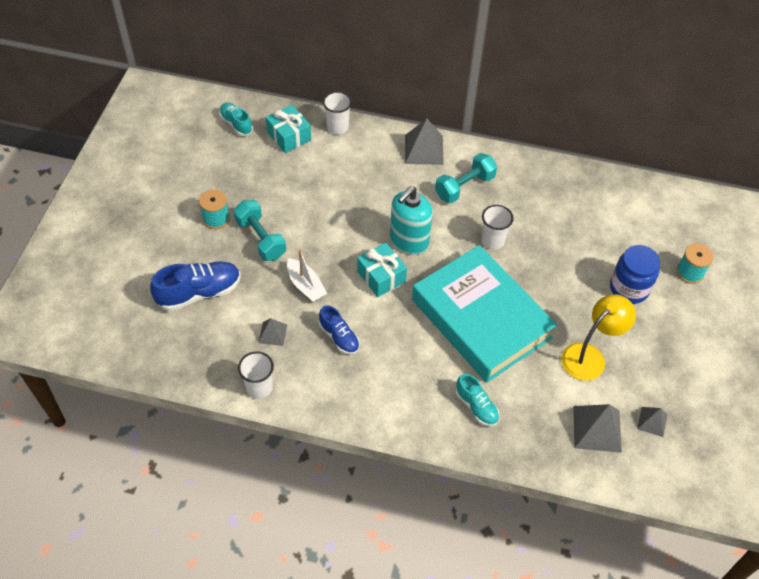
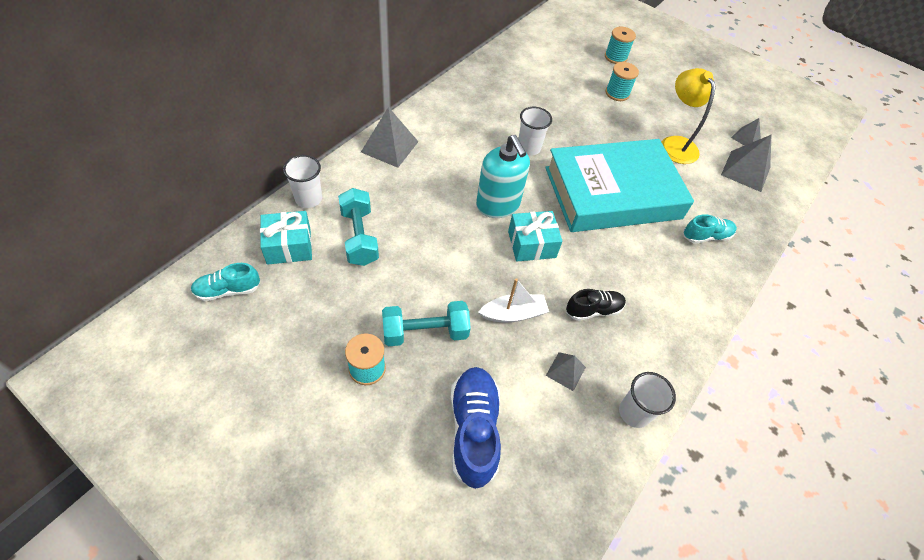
camera: 70 degrees left, 0 degrees up
(339, 337) = (593, 310): blue shoe -> black shoe
(464, 187) = (455, 139): turquoise dumbbell -> turquoise dumbbell (359, 237)
(629, 288) = (617, 93): blue jar -> turquoise spool

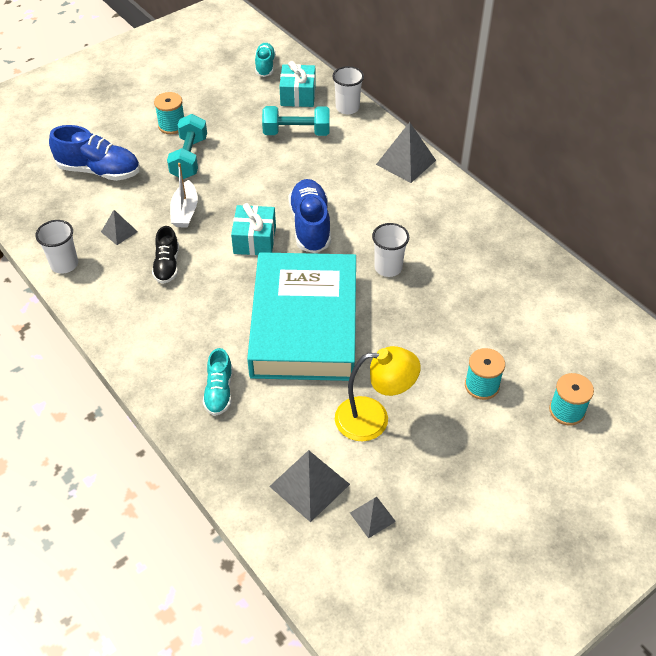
camera: 110 degrees right, 5 degrees down
(498, 205) = (310, 226): turquoise soap dispenser -> blue shoe

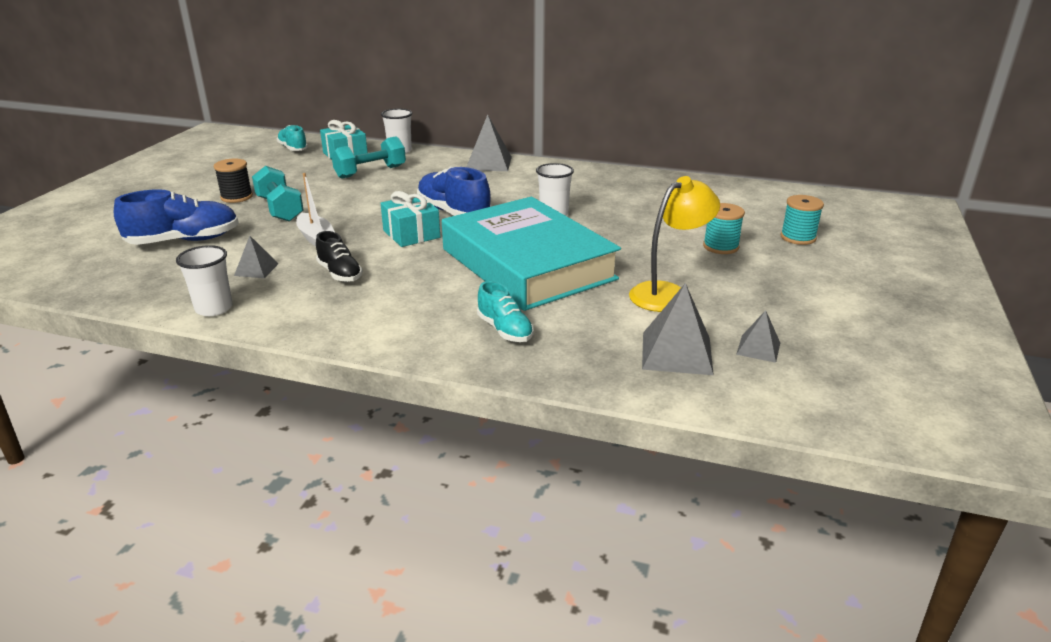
camera: 35 degrees left, 20 degrees down
(172, 125) = (236, 197): turquoise spool -> black spool

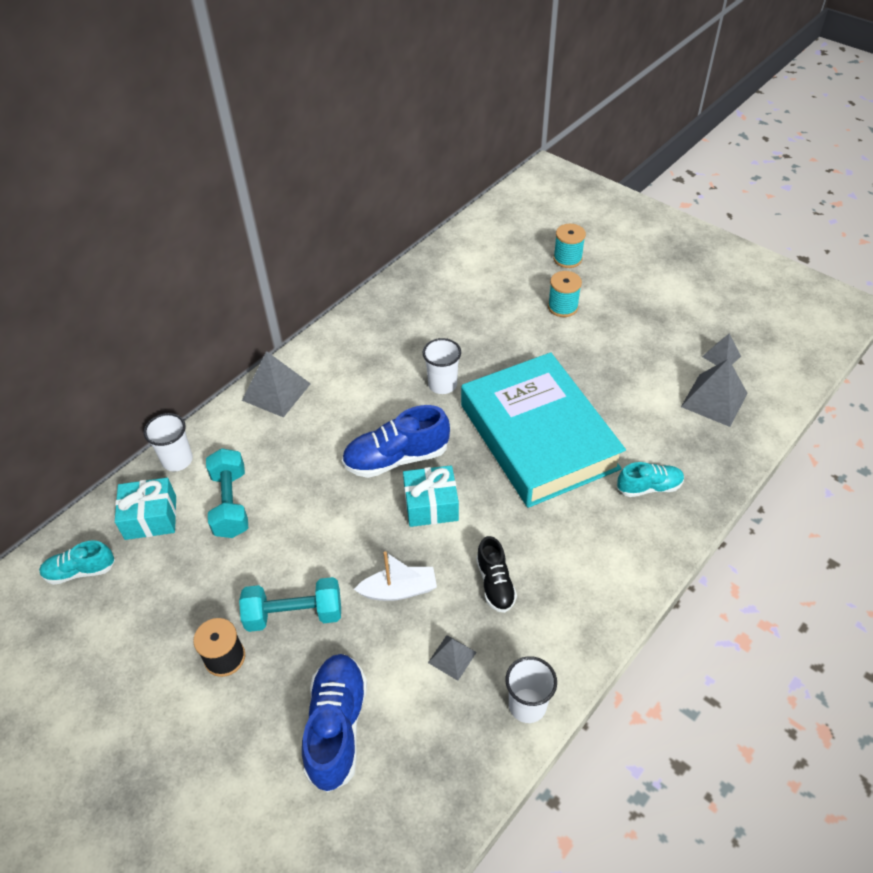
camera: 65 degrees left, 20 degrees up
(340, 273) = (495, 583): black shoe -> black shoe turned 90 degrees clockwise
(528, 264) = (538, 436): turquoise book -> turquoise book turned 75 degrees clockwise
(668, 293) = (627, 369): yellow lamp -> none

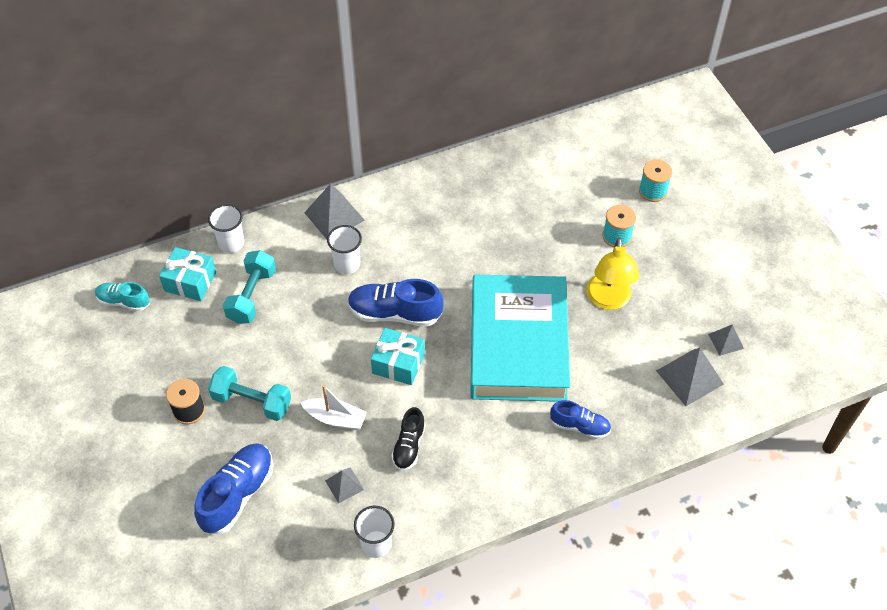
camera: 25 degrees right, 5 degrees up
(442, 384) = (469, 265): white cup -> white cup (347, 264)
(594, 363) = (608, 300): none -> yellow lamp
(649, 487) = (579, 426): turquoise shoe -> blue shoe

